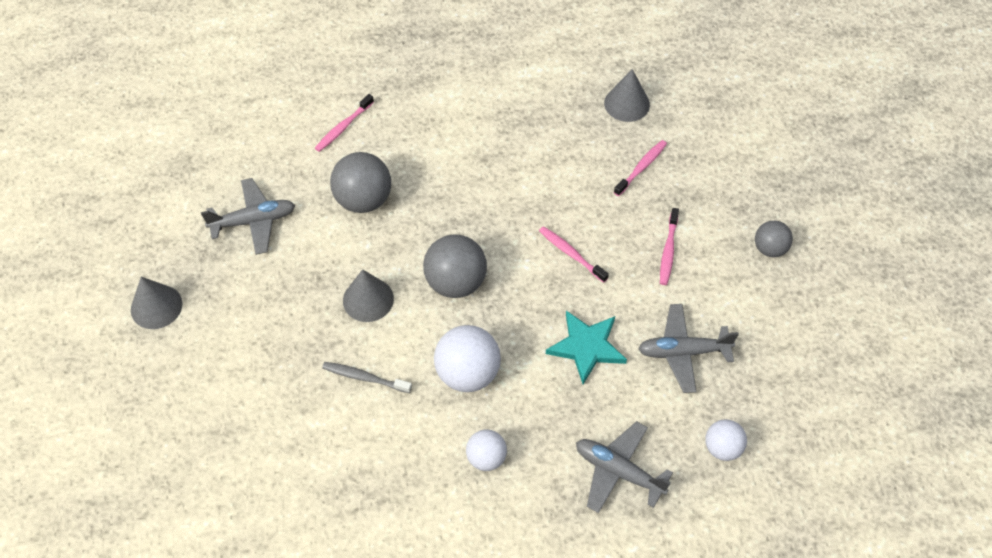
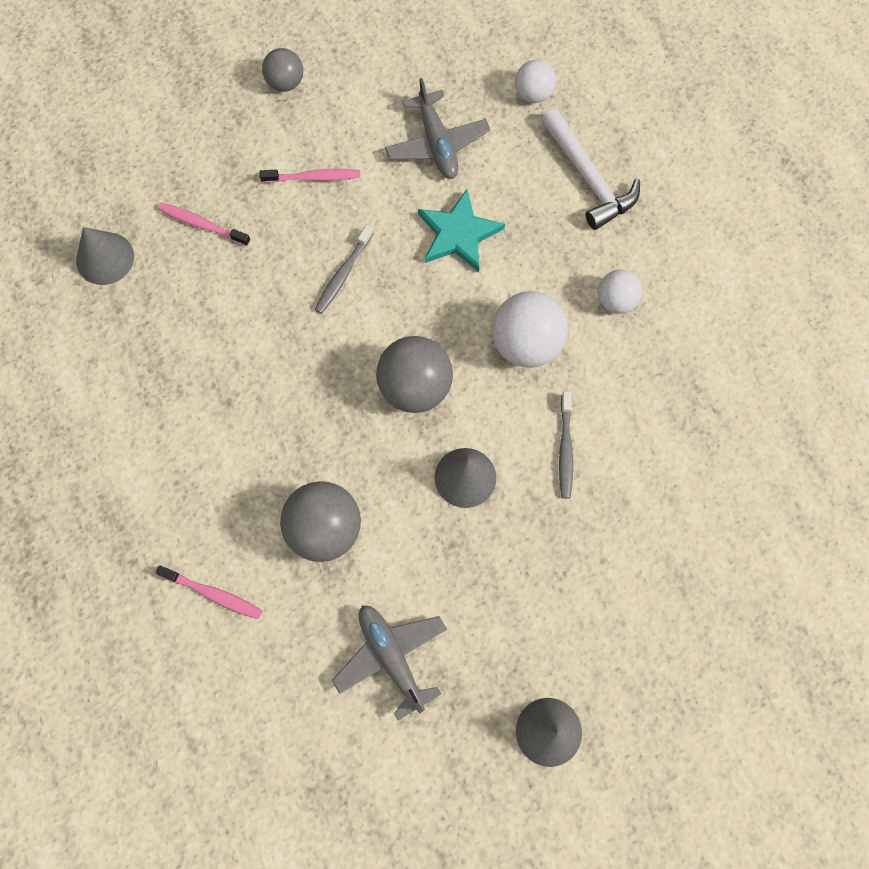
camera: 105 degrees left, 15 degrees up
(571, 254) = (343, 274): pink toothbrush -> grey toothbrush
(618, 471) = (588, 178): grey plane -> white hammer

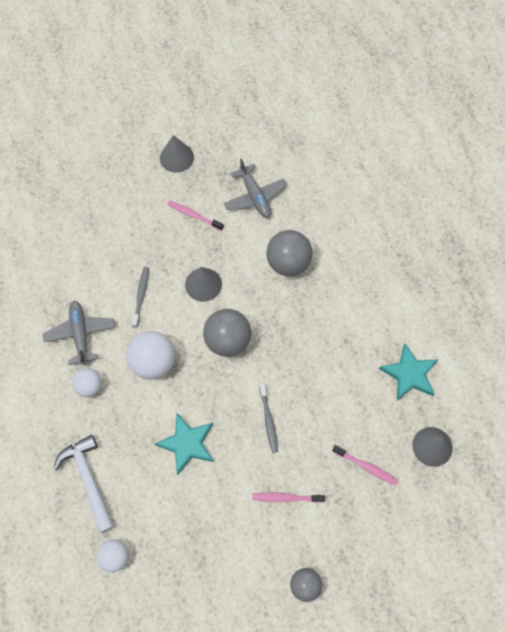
camera: 175 degrees left, 5 degrees down
(129, 358) = (409, 374): none -> turquoise star
(213, 594) = (352, 234): pink toothbrush -> pink toothbrush (194, 215)
(343, 274) = (268, 420): grey toothbrush -> grey toothbrush turned 135 degrees clockwise
(437, 143) = (193, 519): grey plane -> grey plane (80, 334)

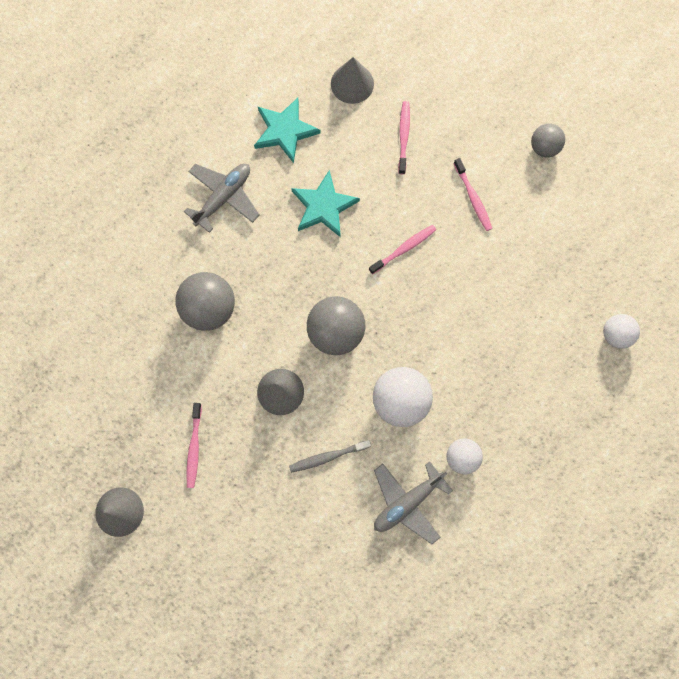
camera: 115 degrees left, 10 degrees up
(88, 480) = (558, 402): white hammer -> none
(187, 443) = (469, 320): turquoise star -> turquoise star (323, 206)
(255, 196) = (136, 386): grey plane -> grey plane (224, 197)
(268, 420) = (404, 249): grey toothbrush -> pink toothbrush

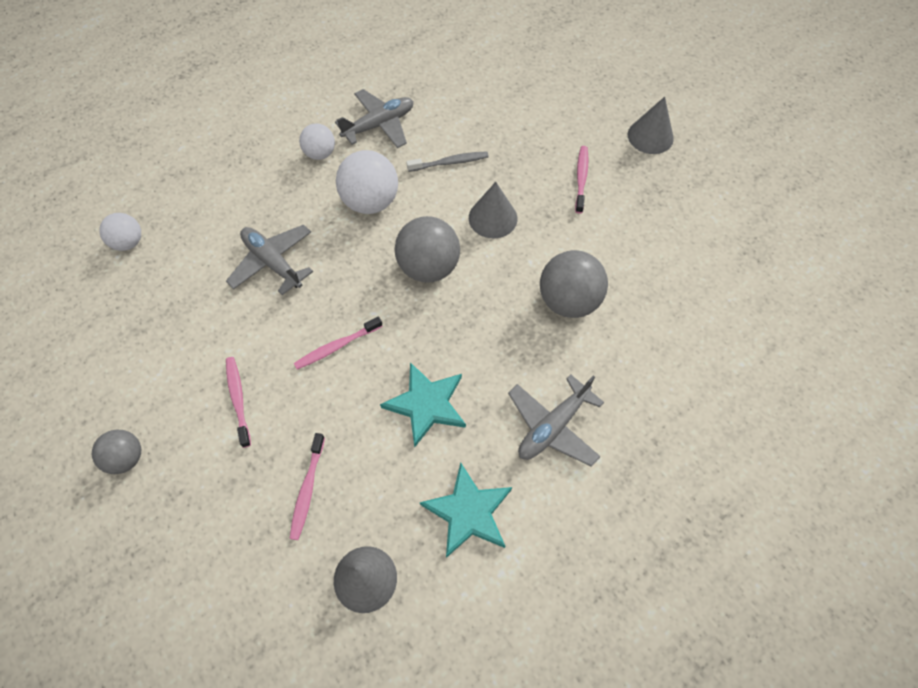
camera: 175 degrees left, 15 degrees down
(477, 324) = (273, 263): none -> grey plane

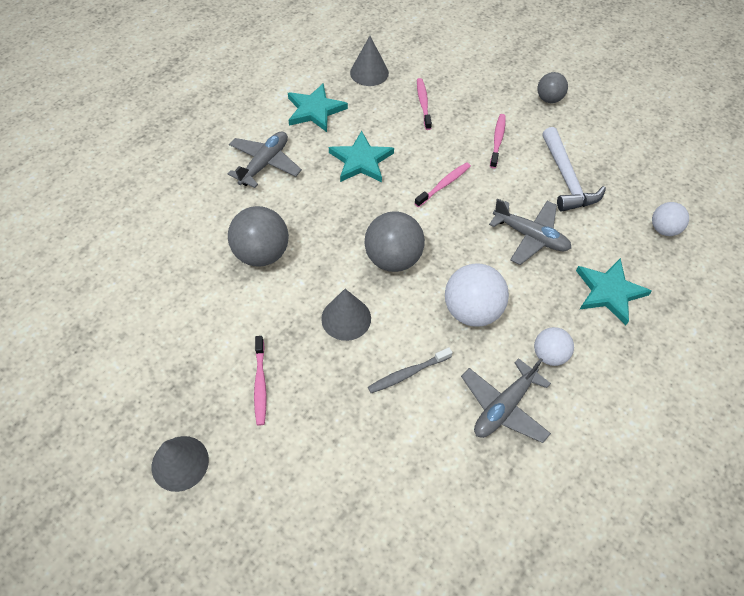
camera: 165 degrees right, 5 degrees down
(188, 324) = (566, 179): none -> white hammer
(231, 193) = (609, 292): none -> turquoise star
(238, 399) = (497, 140): pink toothbrush -> pink toothbrush turned 135 degrees counterclockwise

